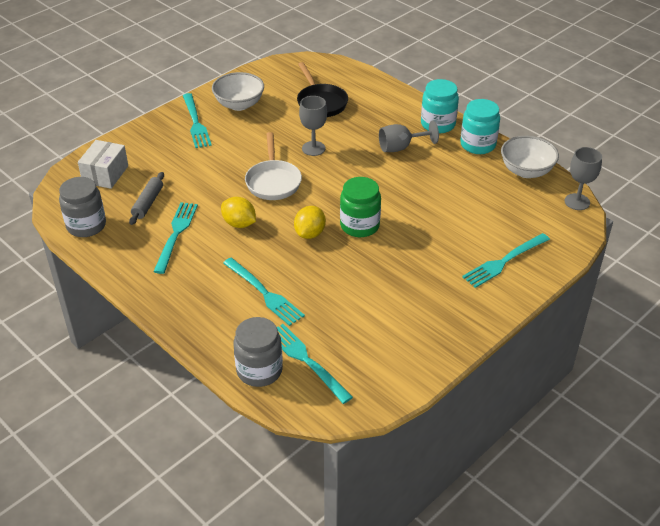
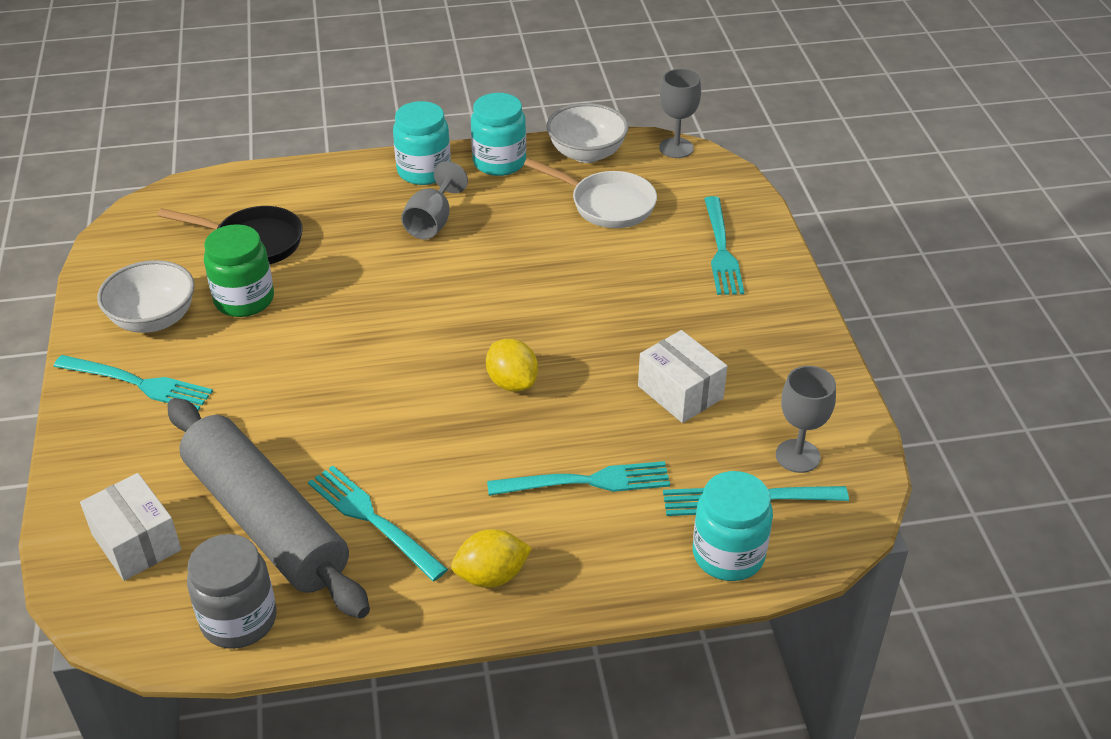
camera: 55 degrees left, 0 degrees up
(148, 203) = (266, 521): grey rolling pin -> grey rolling pin, size x2.35
(239, 224) = (420, 442): yellow lemon -> yellow lemon (491, 576)
(259, 370) = (728, 555): grey jar -> turquoise jar
(273, 181) = (368, 366): white pan -> white pan (607, 204)
(313, 148) = (343, 296): grey goblet -> grey goblet (797, 456)
(359, 226) = (543, 331): green jar -> green jar (244, 299)
(365, 298) = (680, 392): none -> white box

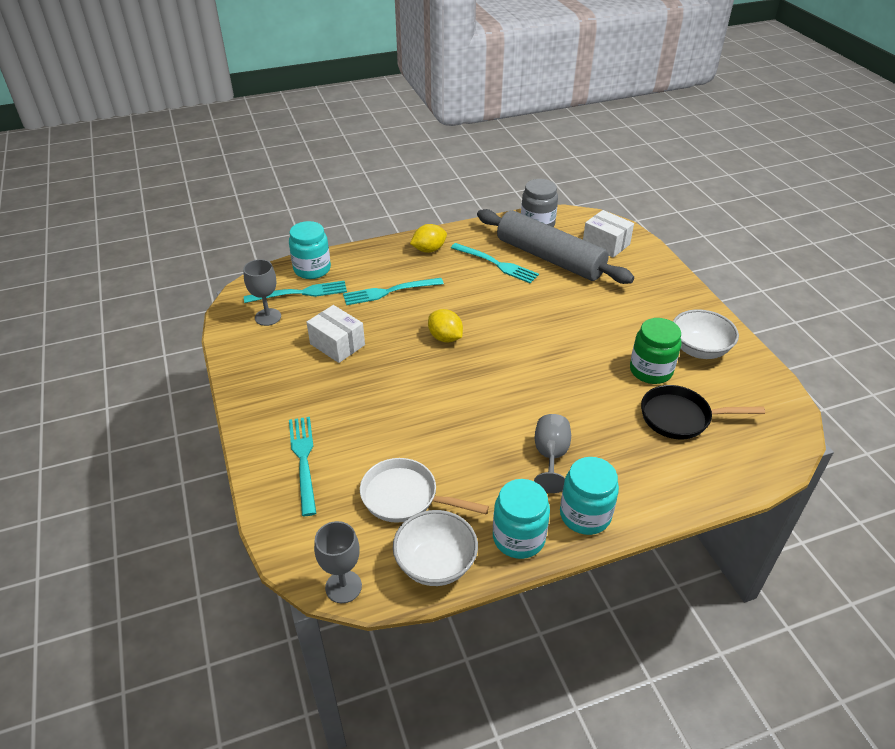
camera: 170 degrees right, 0 degrees up
(139, 383) = (671, 311): turquoise fork -> none

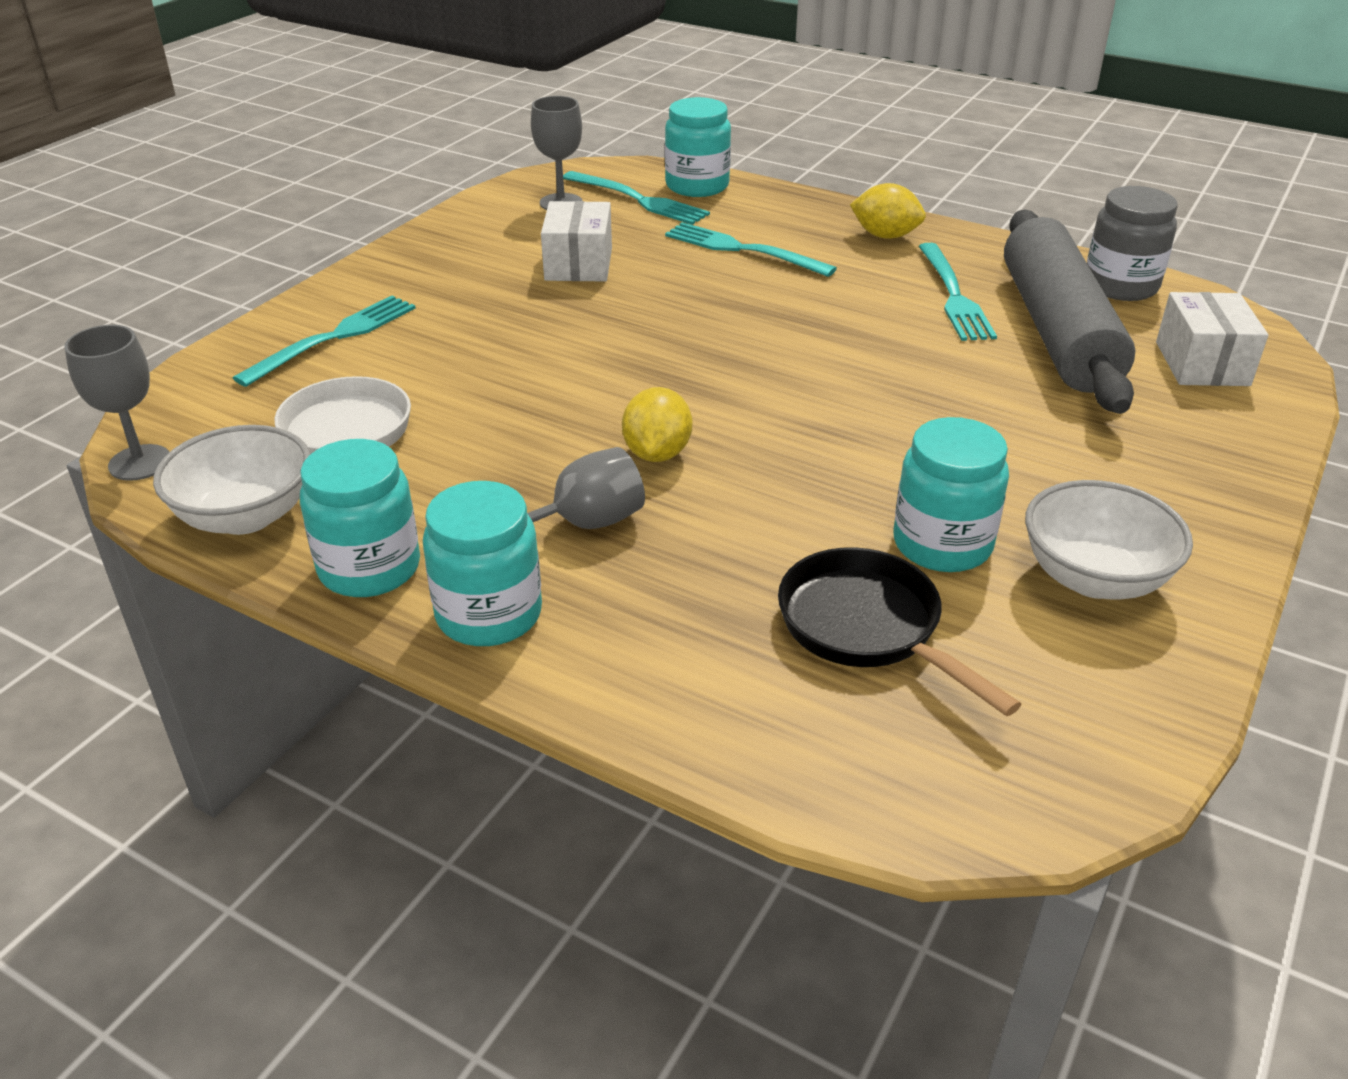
camera: 50 degrees right, 5 degrees down
(445, 338) = (714, 329): yellow lemon -> yellow lemon (657, 453)
(650, 371) = (942, 544): green jar -> turquoise jar

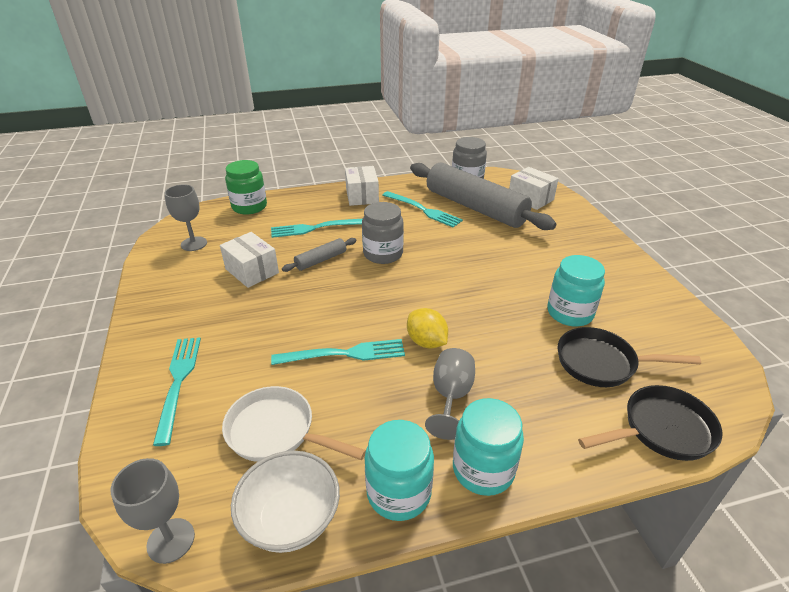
camera: 45 degrees left, 0 degrees up
(639, 200) = (232, 225): turquoise fork -> turquoise fork (345, 354)
(683, 292) = (321, 260): none -> grey rolling pin
(697, 186) = (249, 207): turquoise jar -> green jar
(783, 324) = (383, 254): none -> grey jar
(800, 752) = (661, 430): none -> black pan
(885, 236) = (362, 196): yellow lemon -> white box
(1094, 578) = (622, 295): white bowl -> none

